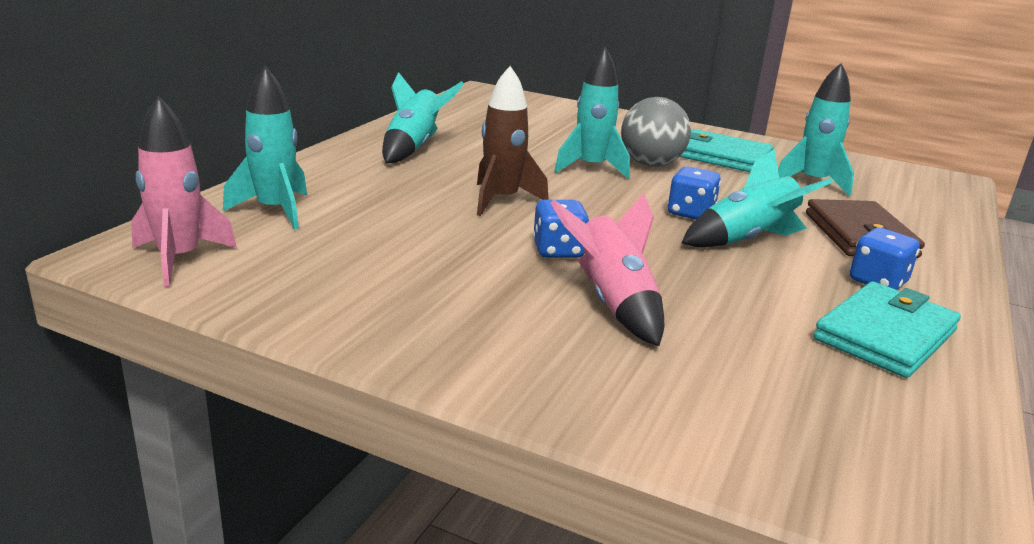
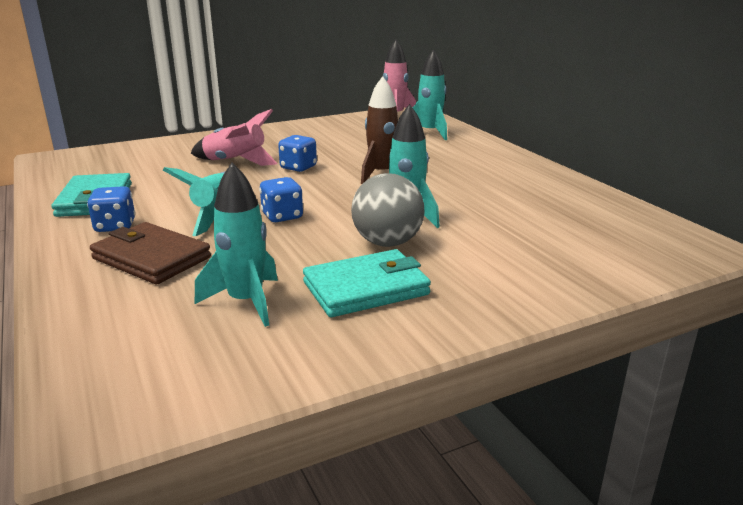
camera: 130 degrees right, 0 degrees up
(413, 147) = (510, 176): turquoise rocket -> none

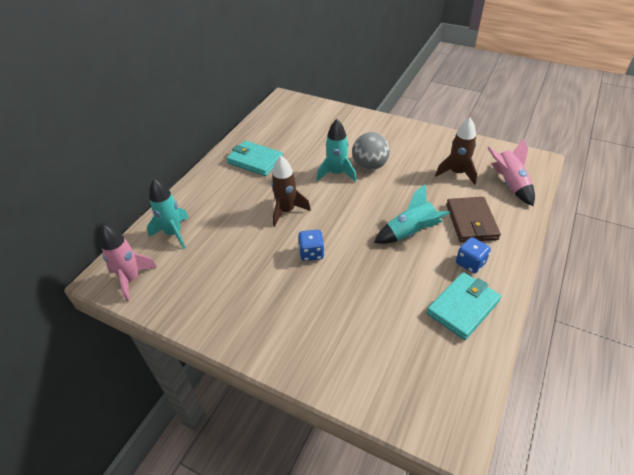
camera: 125 degrees left, 20 degrees up
(235, 162) = (333, 294): pink rocket -> pink rocket (509, 184)
(246, 302) = (457, 173): turquoise rocket -> brown rocket
(282, 216) = (384, 211): blue dice -> none
(366, 288) = (410, 153): turquoise wallet -> turquoise wallet (255, 160)

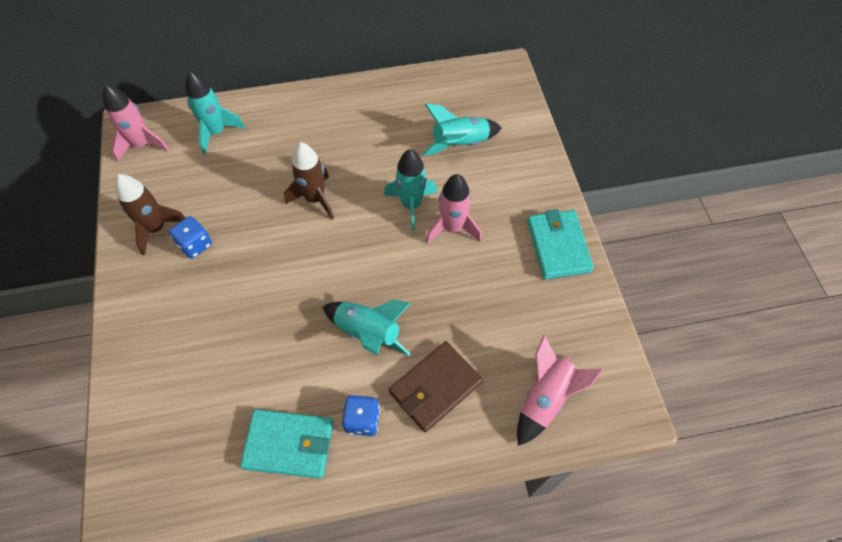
camera: 50 degrees right, 15 degrees up
(255, 160) = (371, 119): turquoise wallet -> turquoise wallet (558, 246)
(311, 253) = (270, 259): blue dice -> blue dice (195, 245)
(315, 136) = (460, 144): none -> turquoise rocket
(369, 166) = (452, 228): grey ball -> pink rocket
(457, 173) = (517, 326): brown rocket -> brown rocket (156, 228)

